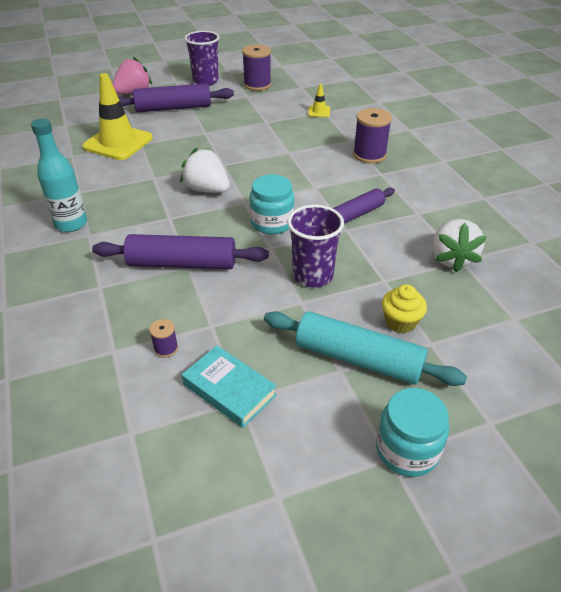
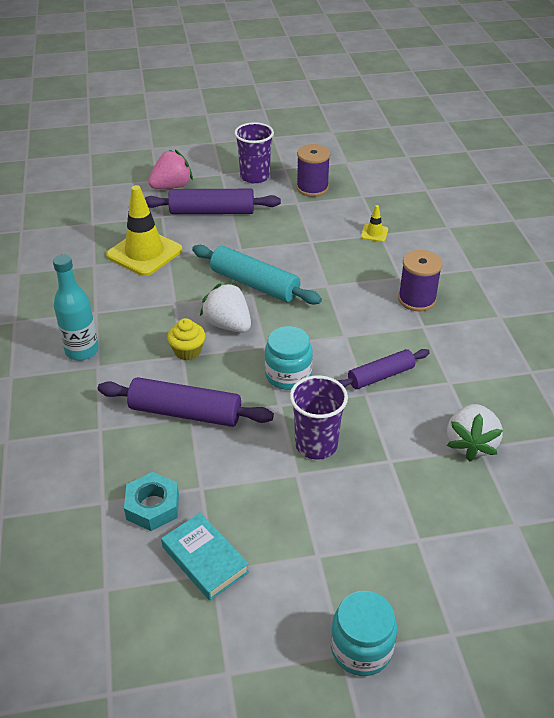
camera: 10 degrees right, 0 degrees up
(166, 348) = (152, 506): purple spool -> turquoise nut
(358, 359) = (339, 546): turquoise rolling pin -> turquoise rolling pin (254, 284)
(400, 322) = (393, 511): yellow cupcake -> yellow cupcake (187, 351)

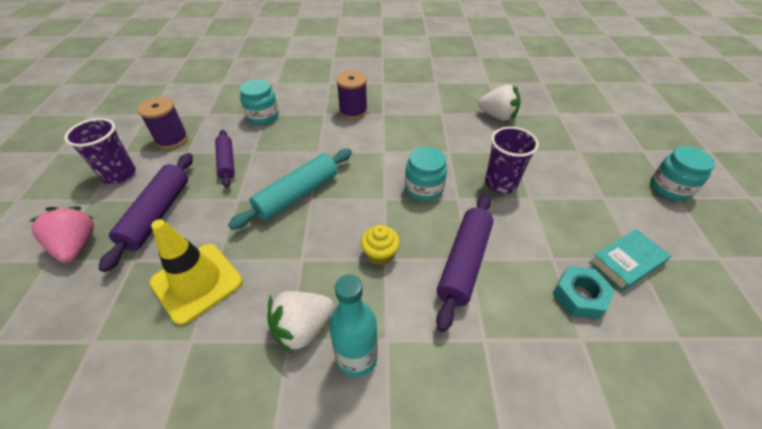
camera: 80 degrees left, 5 degrees up
(228, 325) = (349, 220): white strawberry -> white strawberry (302, 328)
(374, 233) = (263, 116): yellow traffic cone -> turquoise jar
(380, 376) = (431, 141): purple rolling pin -> purple rolling pin (226, 162)

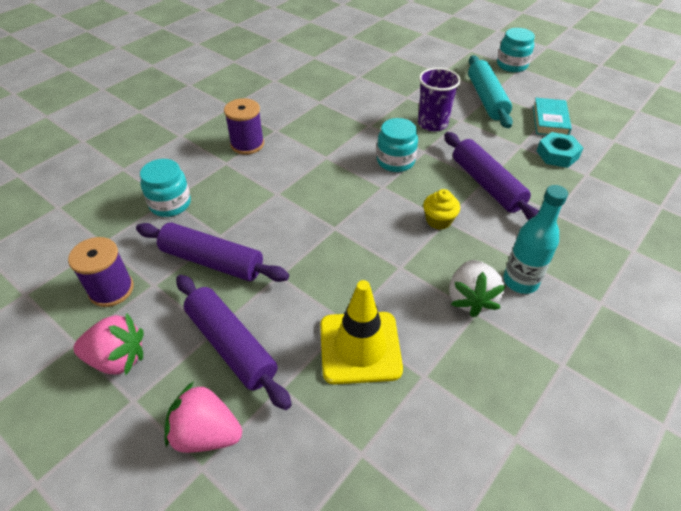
camera: 50 degrees left, 0 degrees up
(119, 174) = (117, 359): purple cup -> pink strawberry
(226, 162) = (212, 261): purple rolling pin -> purple rolling pin, size x1.54
(297, 195) = (320, 234): turquoise rolling pin -> turquoise rolling pin (486, 99)
(497, 116) = (360, 79): white strawberry -> none

